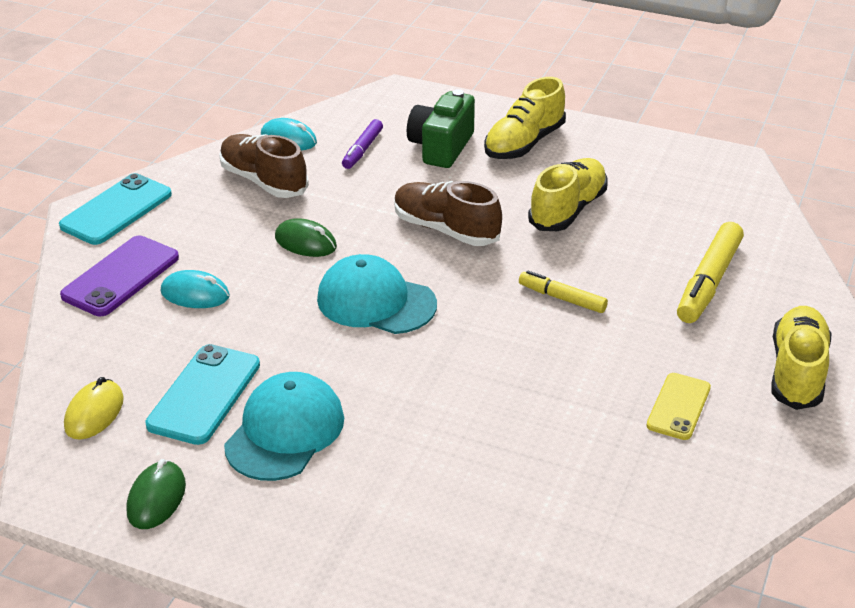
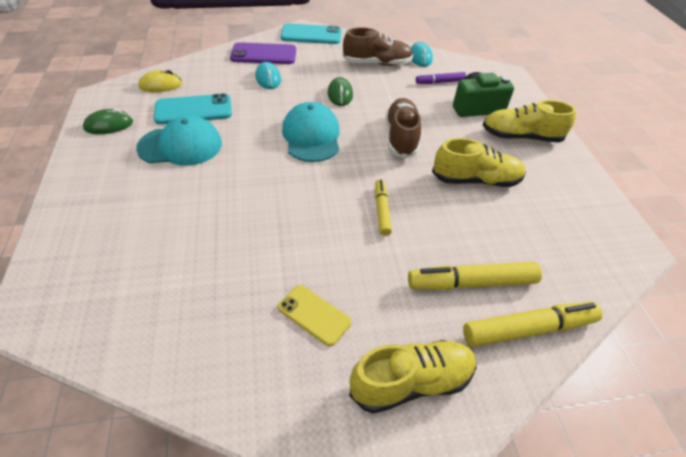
camera: 55 degrees right, 10 degrees up
(264, 181) = (377, 63): brown shoe -> brown shoe turned 75 degrees clockwise
(678, 407) = (314, 315): yellow phone -> yellow phone turned 45 degrees clockwise
(784, 274) = (528, 329): none -> yellow marker

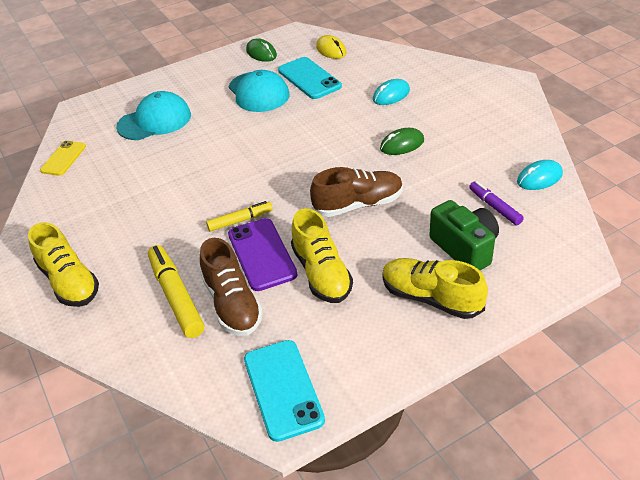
camera: 75 degrees right, 5 degrees down
(263, 54) = (431, 77): purple phone -> purple phone (262, 254)
(311, 35) = (503, 90): turquoise phone -> turquoise phone (283, 389)
(311, 136) = (318, 150): turquoise cap -> turquoise cap (154, 121)
(314, 315) = (113, 217): yellow phone -> yellow phone (63, 158)
(377, 63) = (489, 150): brown shoe -> brown shoe (232, 304)
(521, 137) = (431, 298): yellow shoe -> yellow shoe turned 45 degrees counterclockwise
(528, 329) = (137, 342): yellow marker -> none

